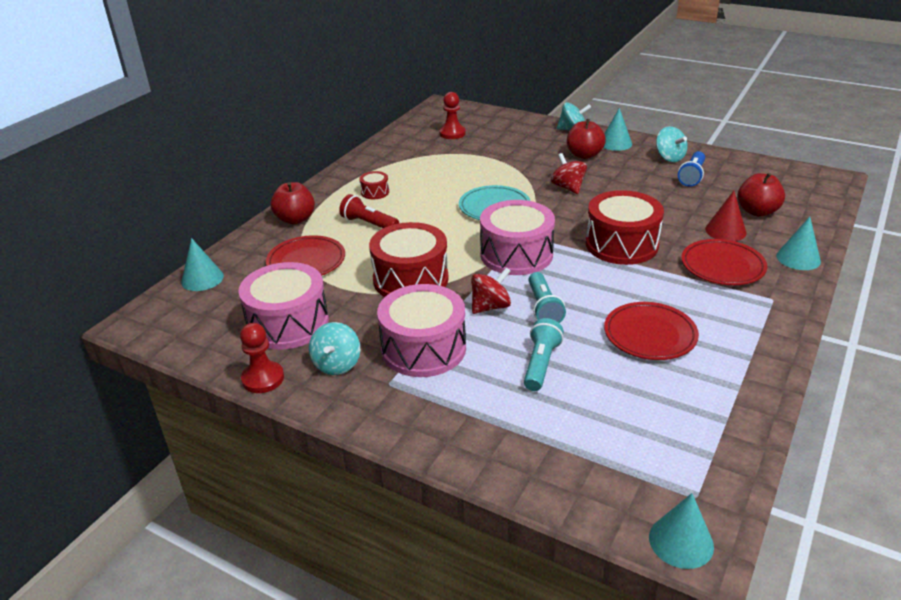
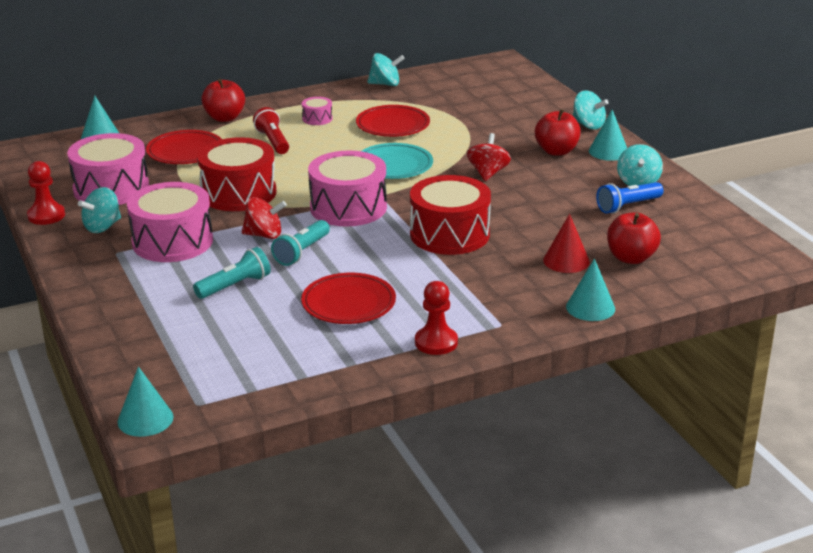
camera: 35 degrees right, 5 degrees down
(375, 192) = (317, 119): red drum -> pink drum
(384, 148) = (385, 84): none -> turquoise spinning top
(452, 133) = (466, 91): red pawn -> red pawn (436, 342)
(722, 266) = (506, 285): red plate -> red plate (393, 125)

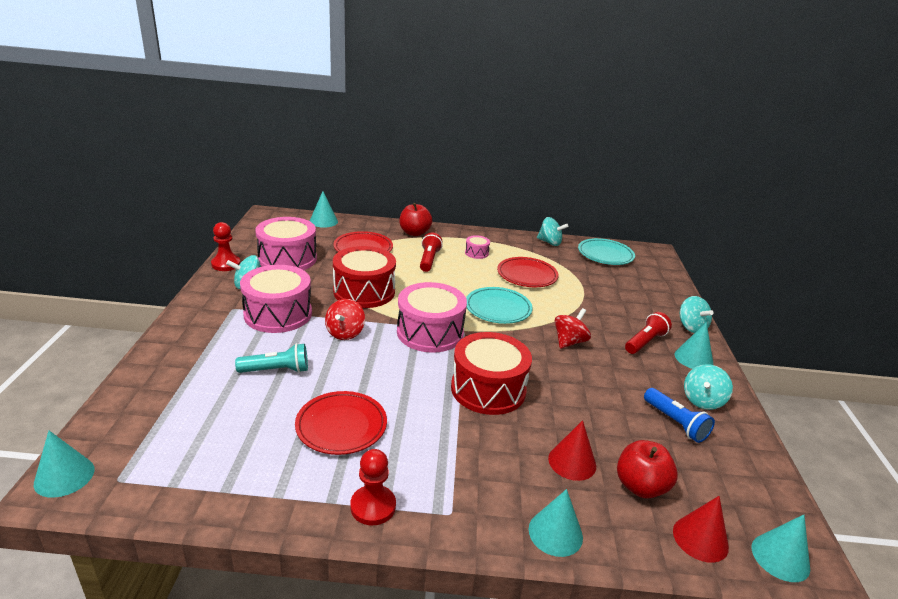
camera: 25 degrees right, 0 degrees up
(264, 235) = (345, 333): red spinning top -> red spinning top turned 75 degrees clockwise
(302, 252) = (356, 359): turquoise flashlight -> none
(454, 80) = (605, 255): none -> turquoise plate
(556, 151) = (645, 342): red apple -> red flashlight
(627, 206) = (675, 423): blue flashlight -> blue flashlight turned 120 degrees counterclockwise
(695, 274) = (700, 539): none -> red cone
(756, 265) = (780, 557): none -> turquoise cone

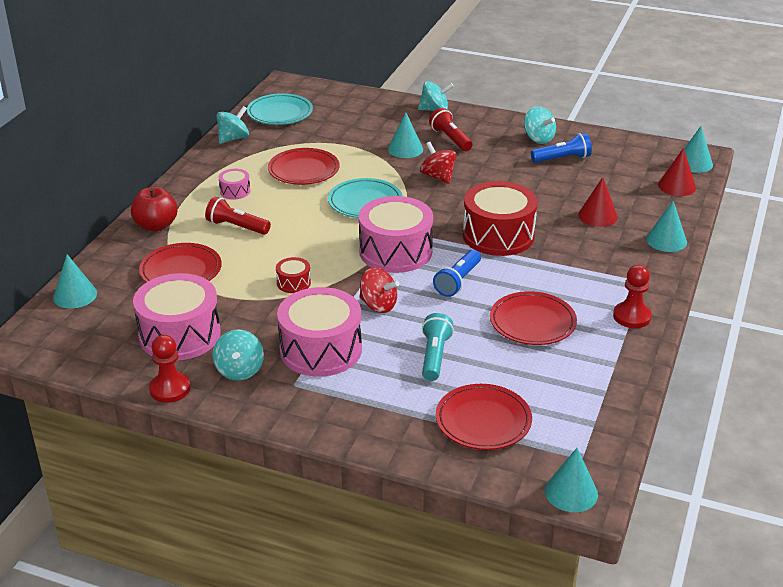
camera: 70 degrees left, 5 degrees up
(181, 408) = (483, 421): none -> red plate
(364, 291) = (293, 283): red drum -> red drum, size x0.45
(396, 371) = (458, 281): none -> blue flashlight
(640, 486) = (627, 194): red apple -> none
(693, 358) = (482, 124): turquoise cone -> turquoise cone (405, 149)

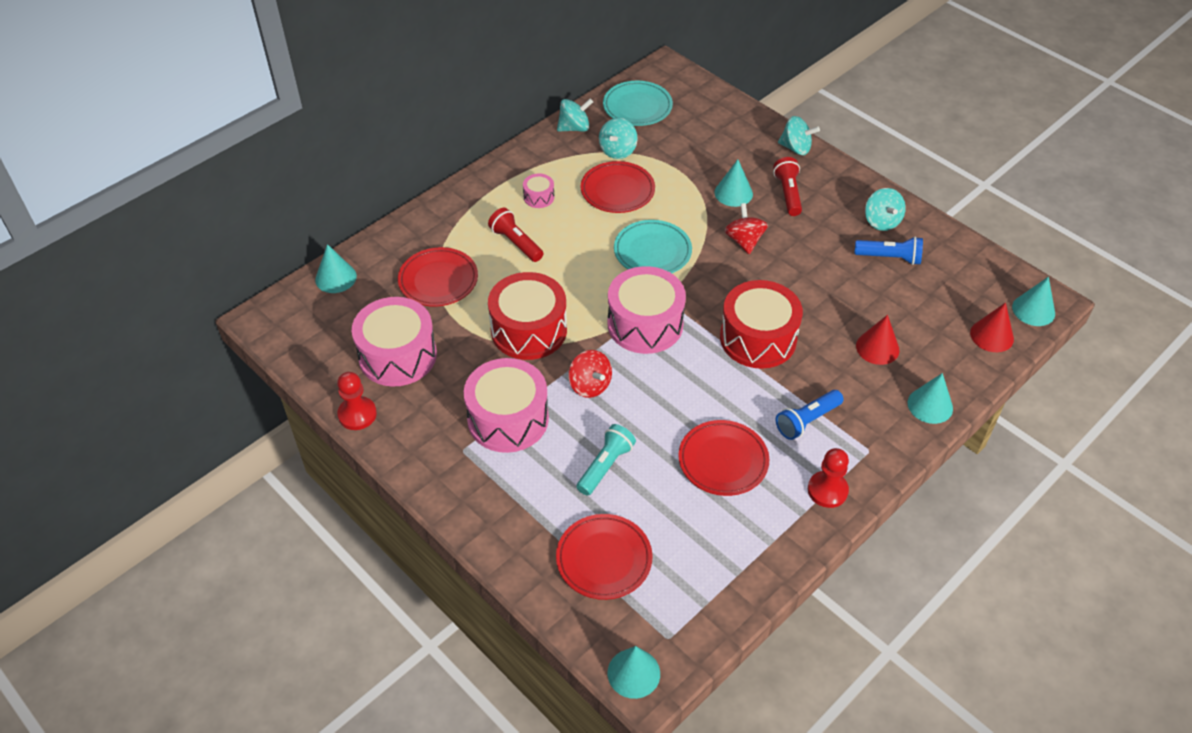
camera: 25 degrees right, 15 degrees up
(156, 226) = (446, 217): red apple -> none
(239, 370) = (425, 416): turquoise spinning top -> turquoise spinning top (618, 151)
(293, 283) = (529, 330): red drum -> red drum, size x2.24
(458, 281) = (682, 383): blue flashlight -> blue flashlight (807, 421)

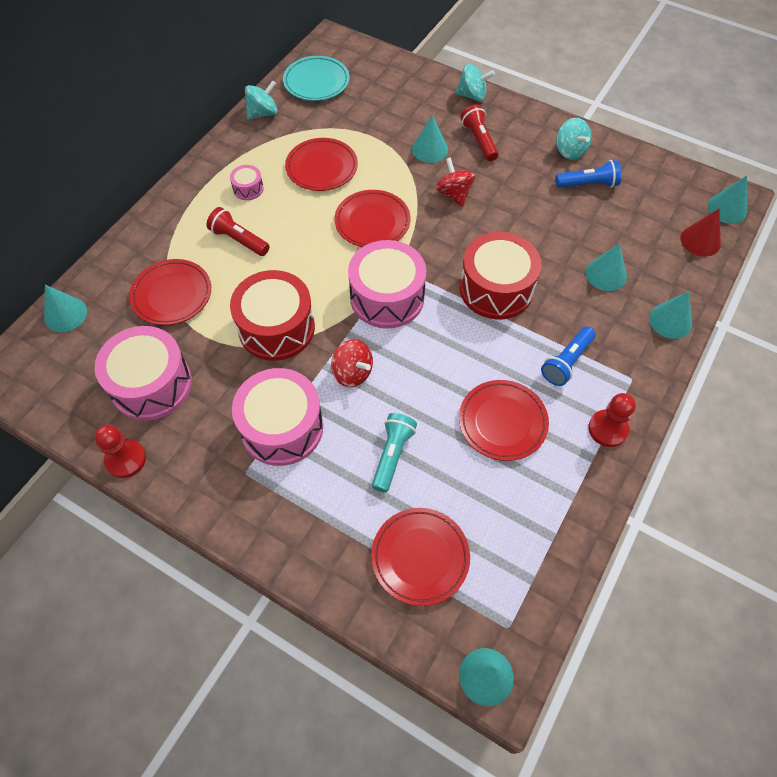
camera: 15 degrees left, 10 degrees up
(618, 151) = (310, 128): turquoise spinning top -> none
(652, 252) = (372, 222): turquoise plate -> red plate
(877, 348) = (606, 274): red cone -> turquoise cone

